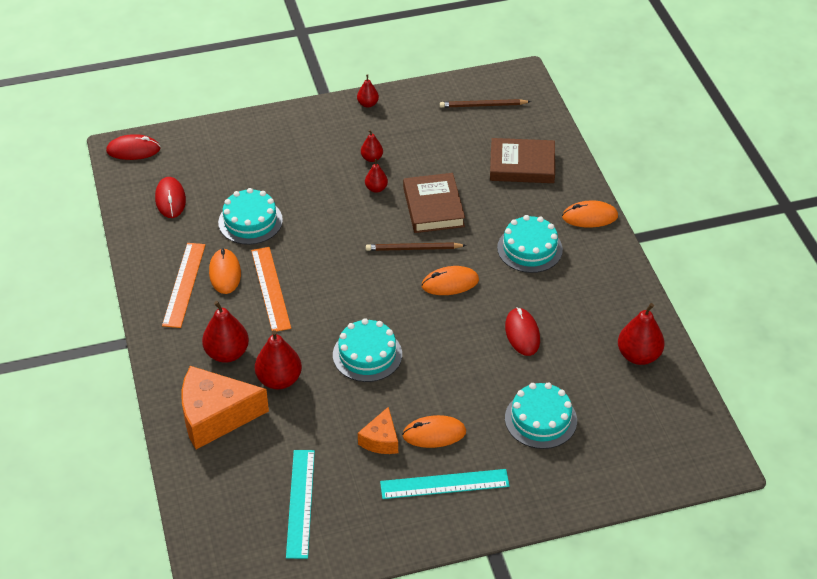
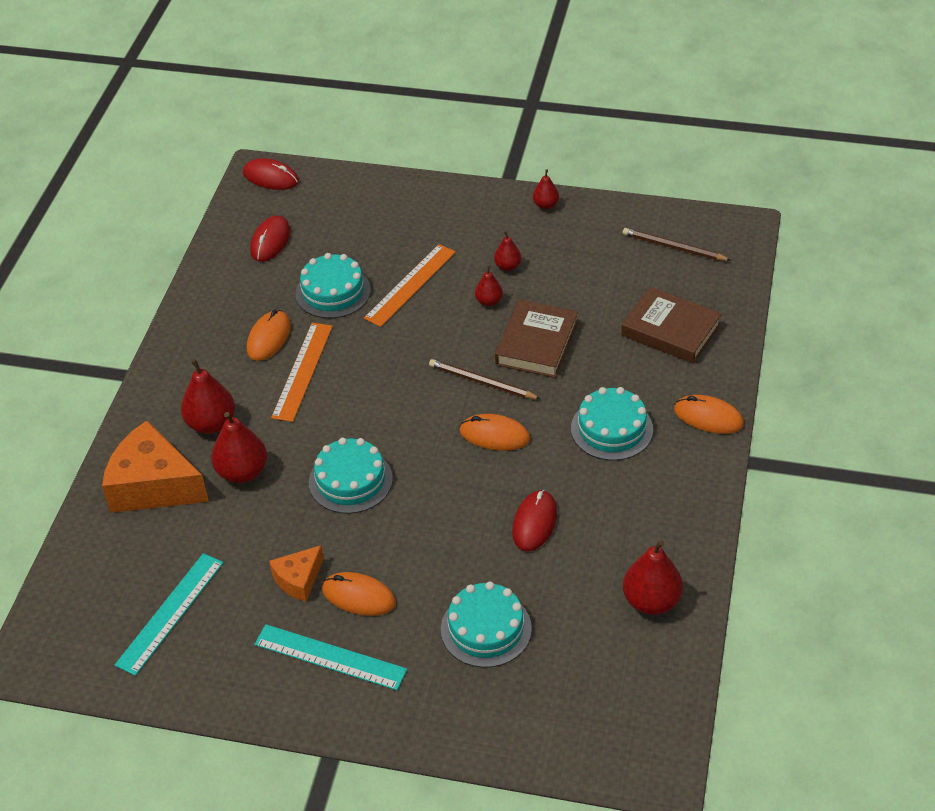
camera: 30 degrees right, 0 degrees up
(184, 284) = (221, 335): orange ruler -> orange ruler (410, 285)

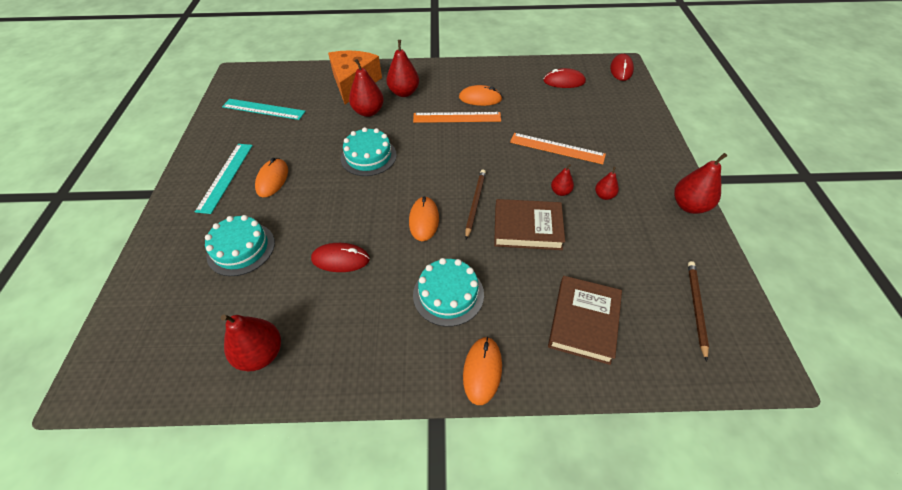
camera: 75 degrees right, 5 degrees up
(298, 579) = (286, 151): orange cheese -> none
(333, 292) = (532, 115): turquoise cake -> none
(545, 205) = (689, 206): red pear -> red pear, size x1.80

